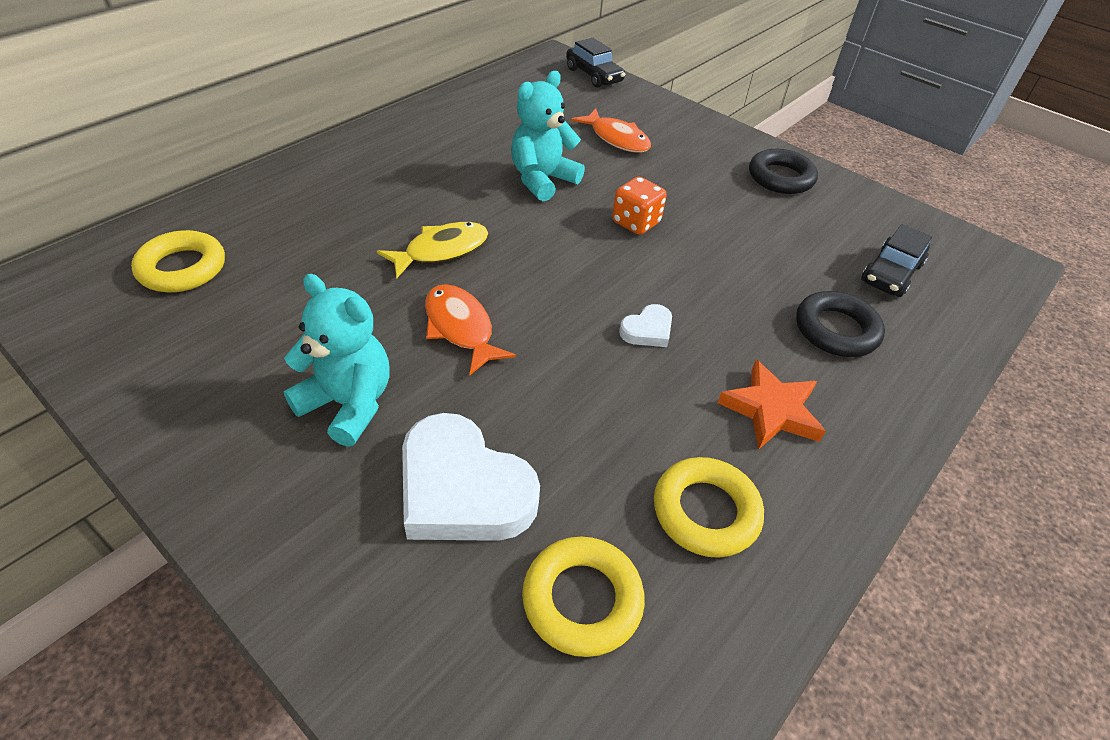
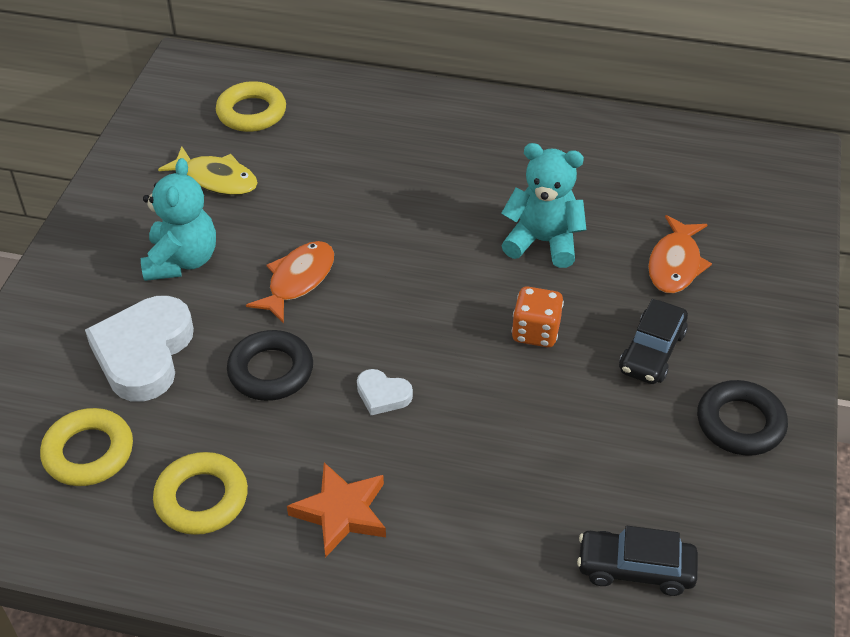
camera: 65 degrees right, 0 degrees up
(441, 250) = (381, 227): yellow fish -> yellow fish (217, 179)
(594, 75) = (791, 197): black car -> black car (652, 352)
(836, 330) = (492, 537): black ring -> black ring (271, 371)

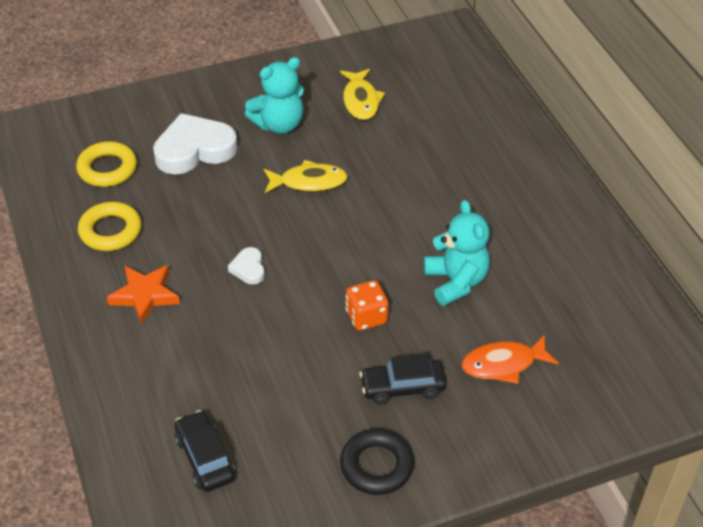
camera: 55 degrees right, 0 degrees up
(251, 112) = (436, 82): yellow ring -> none
(271, 371) = (225, 209): black ring -> none
(298, 280) = (309, 182): orange fish -> yellow fish

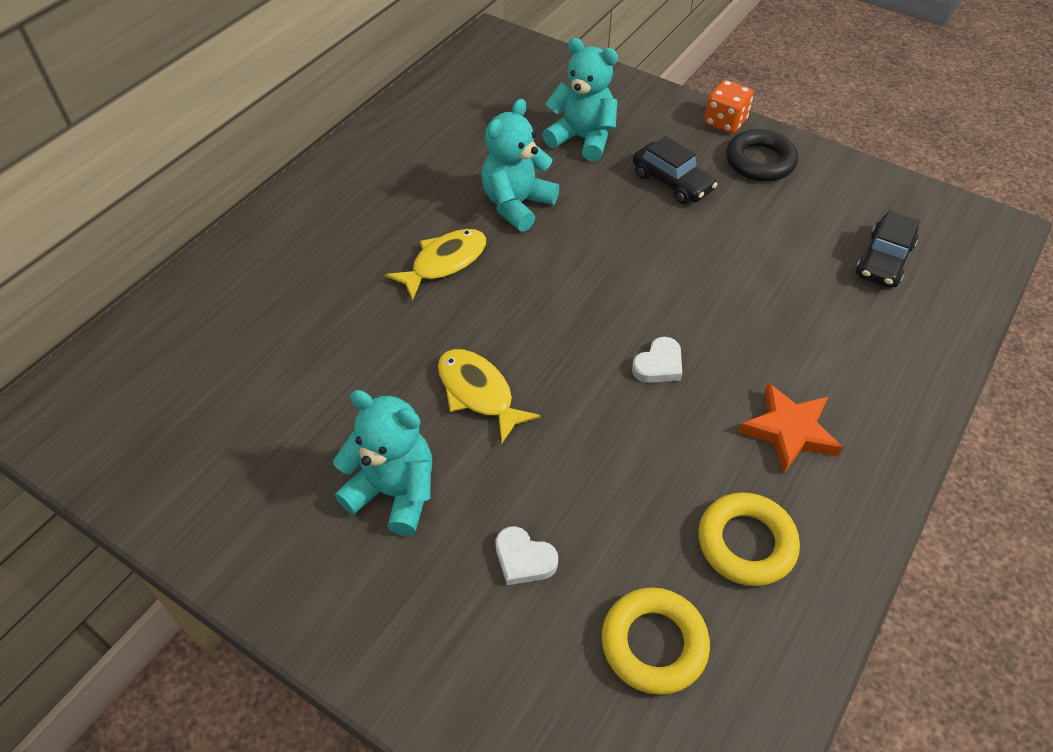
camera: 125 degrees left, 5 degrees up
(194, 149) = (524, 559): white heart -> white heart, size x0.47
(361, 101) = (277, 430): yellow fish -> yellow fish (445, 263)
(366, 317) = (623, 242): orange dice -> orange dice (725, 122)
(503, 364) = (582, 139): orange fish -> turquoise teddy bear

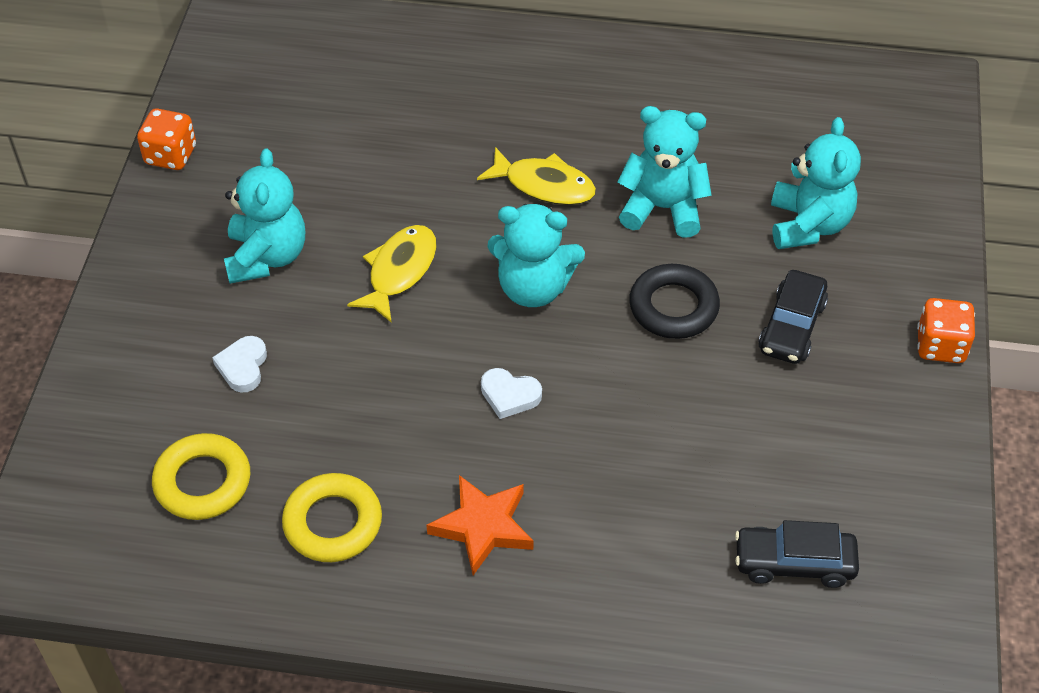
camera: 65 degrees right, 0 degrees up
(193, 535) = (171, 155): none -> orange dice
(552, 309) = (533, 288): none -> turquoise teddy bear
(760, 161) = (890, 399): black ring -> black ring (673, 307)

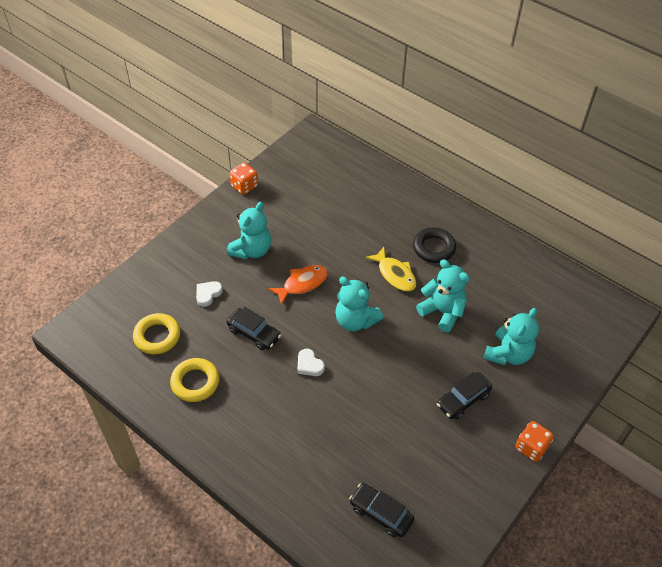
camera: 30 degrees right, 0 degrees up
(376, 391) = (254, 333): none -> black car
(399, 271) = (302, 284): yellow fish -> orange fish
(483, 527) = (255, 418): orange star -> none
(673, 307) = (413, 361): black ring -> black ring (433, 248)

